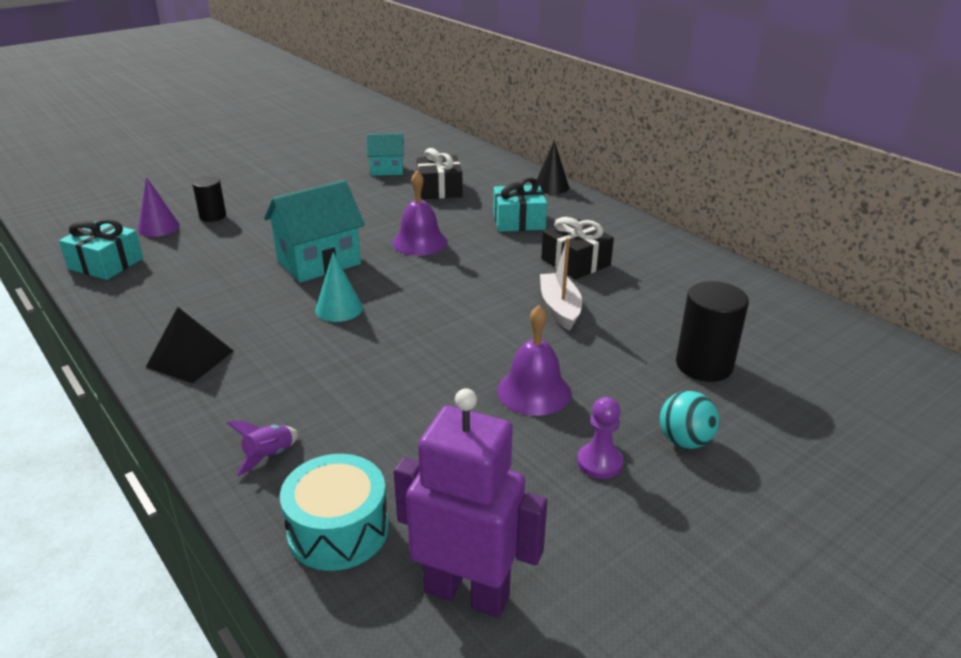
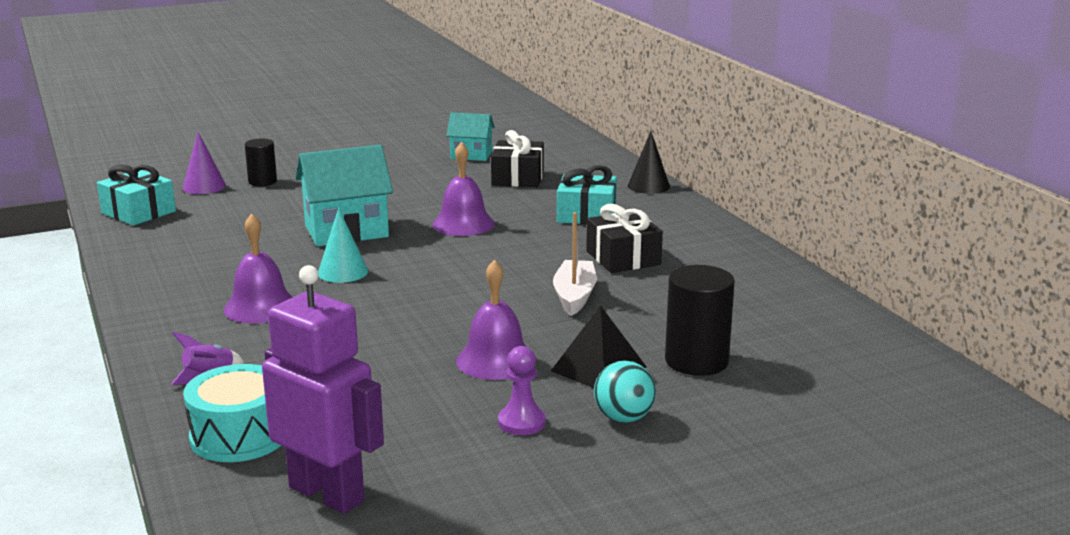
camera: 15 degrees right, 10 degrees down
(190, 359) = (177, 296): black pyramid -> black pyramid (598, 369)
(280, 361) = (260, 307): none -> purple bell

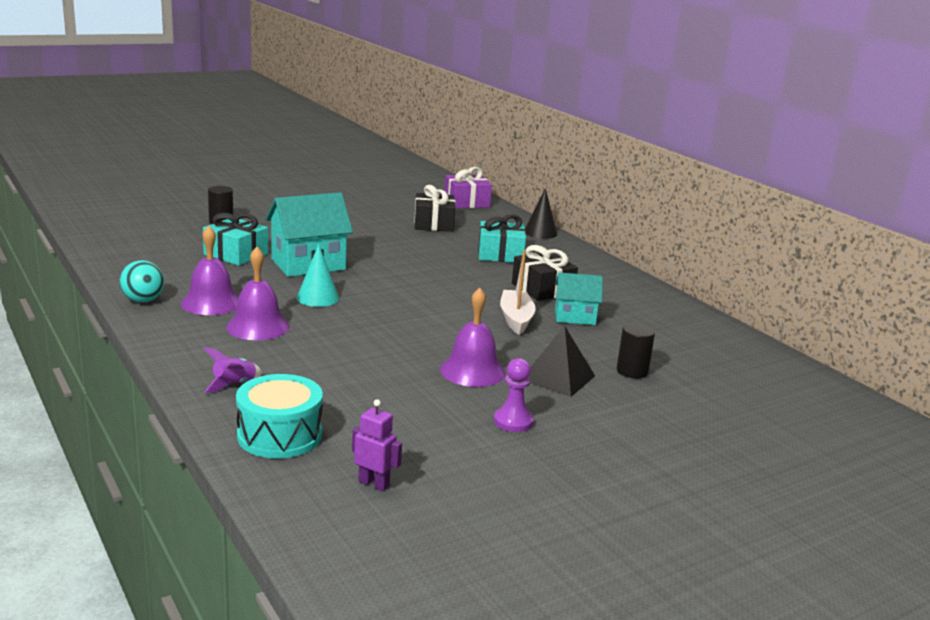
camera: 10 degrees left, 0 degrees up
(138, 212) = (121, 246): turquoise gift -> turquoise gift (236, 254)
(204, 186) = (171, 225): purple cone -> none
(327, 494) = (374, 483): purple robot -> purple robot, size x0.45
(463, 224) = (403, 260): purple bell -> purple bell (211, 303)
(471, 155) = (389, 205): turquoise house -> turquoise house (575, 317)
(569, 149) = (466, 202): none -> purple gift
(623, 418) = (593, 417): turquoise ball -> turquoise ball (143, 300)
(696, 361) = (632, 371): black cylinder -> black cylinder, size x0.62

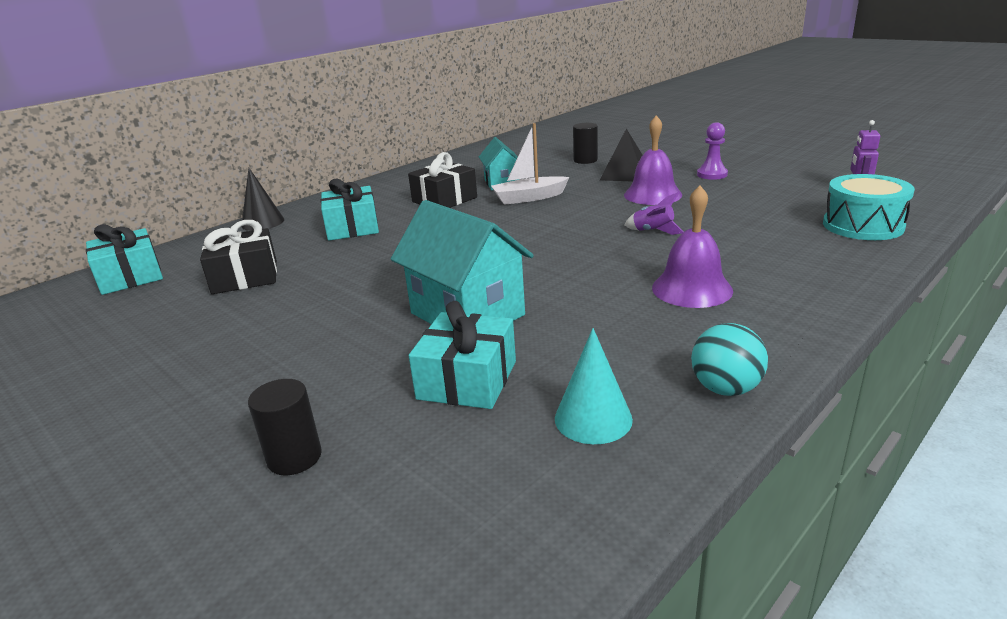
camera: 100 degrees left, 5 degrees up
(211, 303) = (666, 336): purple bell -> none
(234, 385) = (825, 262): purple rocket -> purple rocket (653, 231)
(318, 298) = (574, 280): turquoise cone -> turquoise cone (593, 418)
(466, 202) = (130, 276): purple gift -> turquoise gift

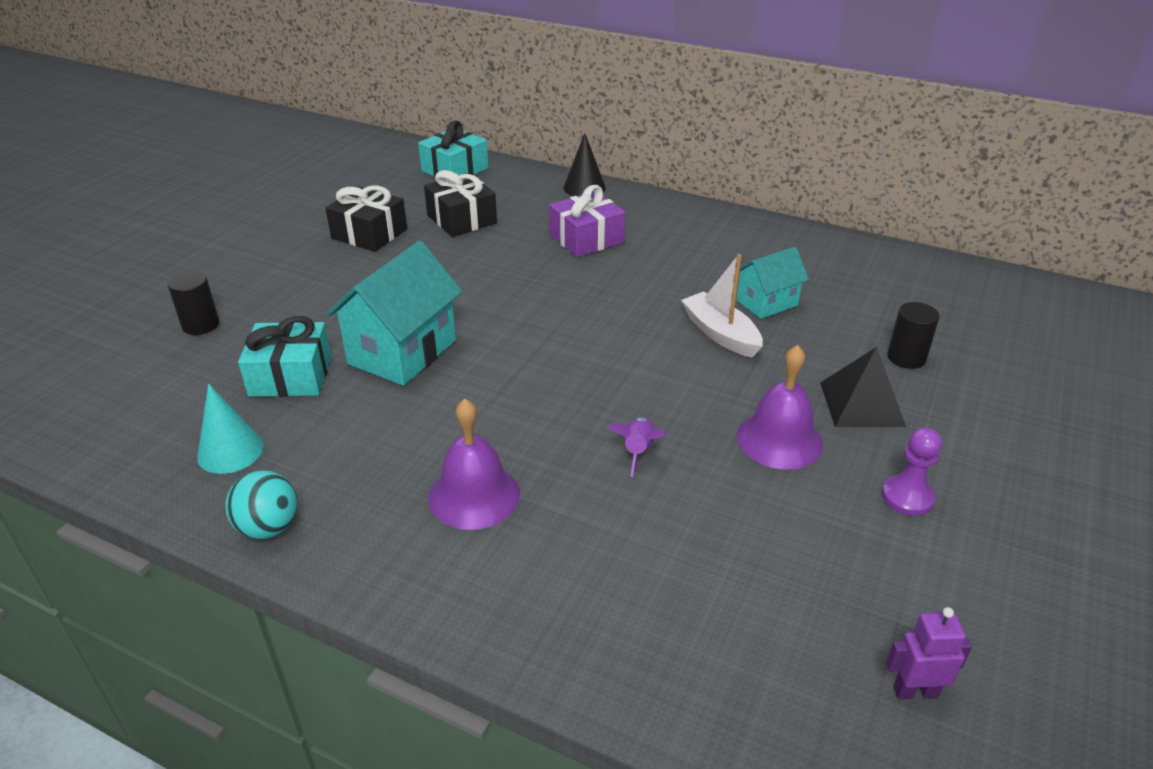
camera: 70 degrees right, 10 degrees up
(352, 227) = (586, 239): turquoise gift -> purple gift
(444, 200) = (689, 274): black gift -> black gift (369, 234)
(862, 225) = (730, 678): turquoise drum -> none

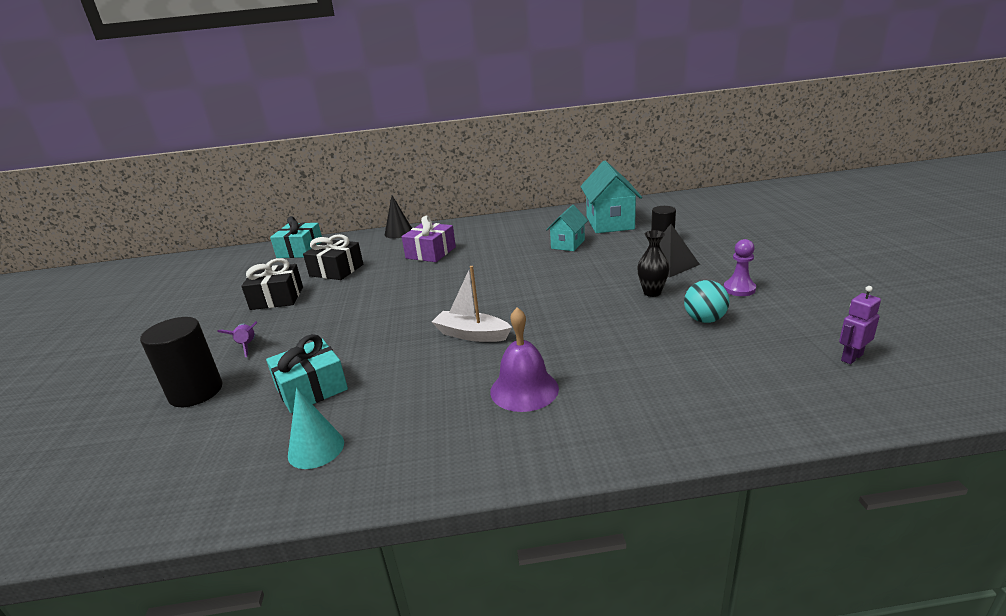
camera: 30 degrees left, 10 degrees down
(201, 325) = (196, 392): black cylinder -> black cylinder, size x1.61
(269, 527) = (404, 474): turquoise ball -> turquoise ball (704, 320)
(402, 352) = (380, 344): turquoise house -> turquoise house (609, 223)
(638, 451) = (589, 328): purple rocket -> purple rocket (247, 346)
(720, 334) = (562, 264): white boat -> white boat (472, 334)
(779, 439) = (652, 292): purple bell -> black vase

